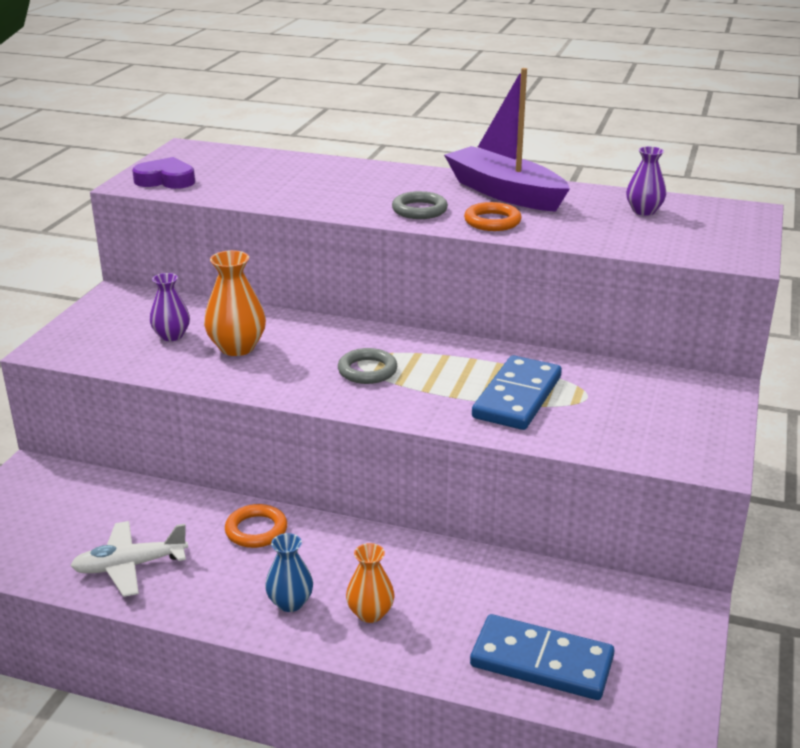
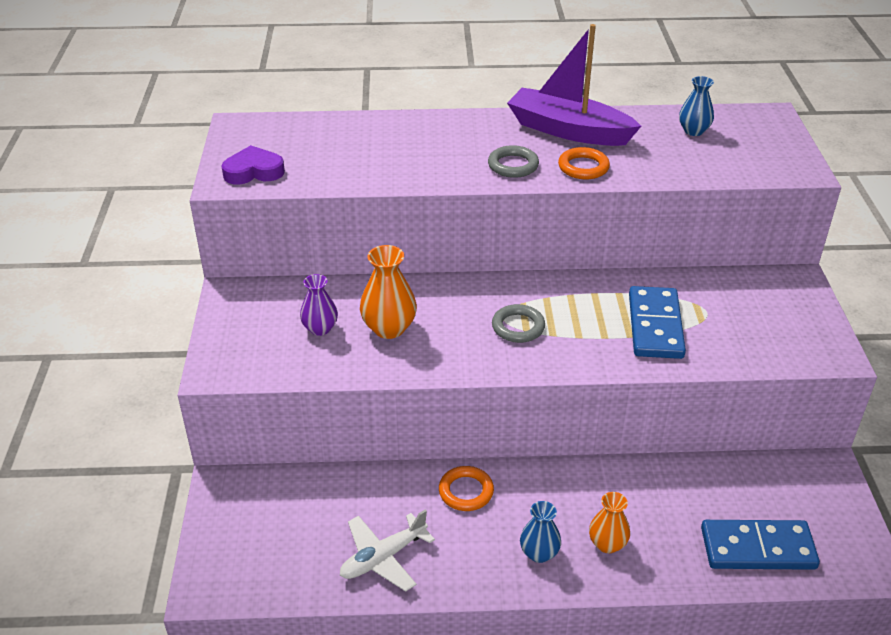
camera: 20 degrees left, 10 degrees up
(644, 211) = (693, 131): purple vase -> blue vase

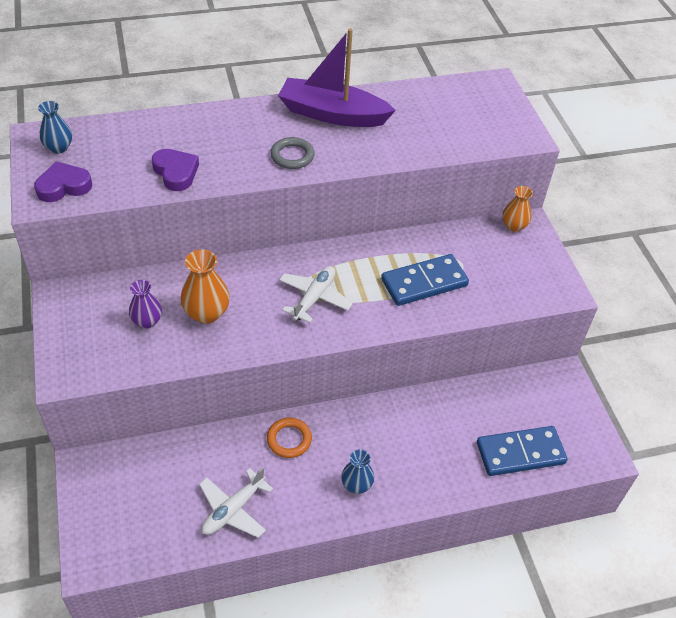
camera: 15 degrees left, 10 degrees up
(378, 169) = (176, 172): none -> purple heart
(518, 327) = (314, 298): grey ring -> white plane
(583, 167) = (351, 152): orange ring -> none
(607, 544) = (408, 468): orange vase -> orange vase (514, 226)
(655, 326) = (424, 282): blue domino -> blue domino turned 75 degrees clockwise
(693, 131) = (435, 105): blue vase -> blue vase (59, 148)

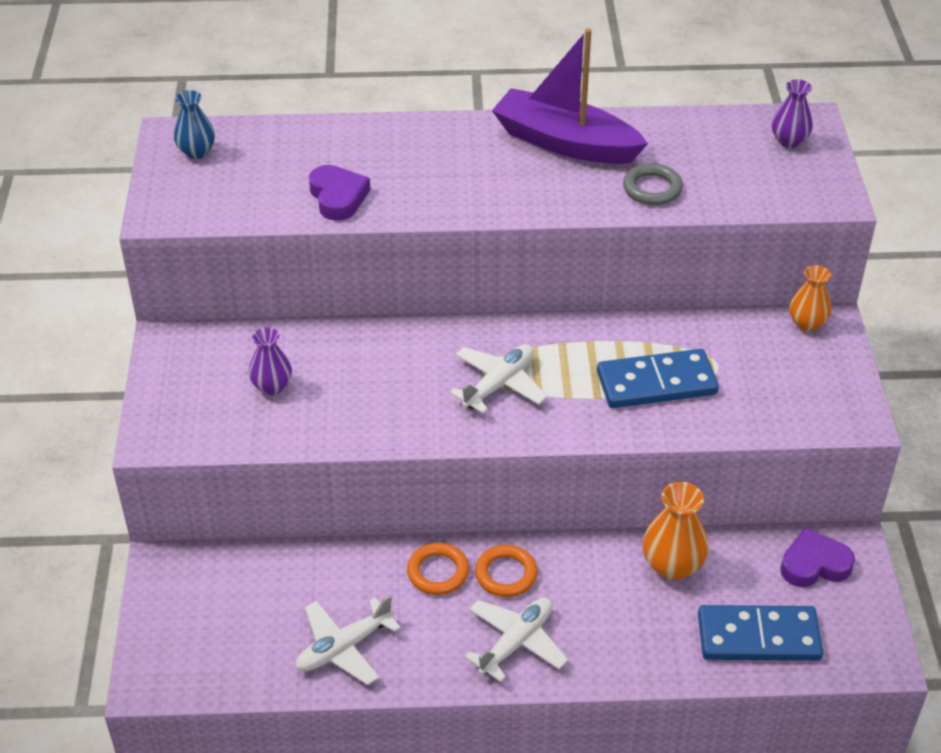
camera: 15 degrees right, 5 degrees down
(63, 186) = (192, 200): purple heart -> purple heart (814, 564)
(206, 313) = (351, 386): orange vase -> orange vase (672, 565)
(292, 156) = (496, 191): grey ring -> grey ring (652, 188)
(337, 433) = (506, 574): none -> orange ring
(356, 485) = (516, 642): blue vase -> white plane
(486, 98) = (789, 141): none -> purple vase

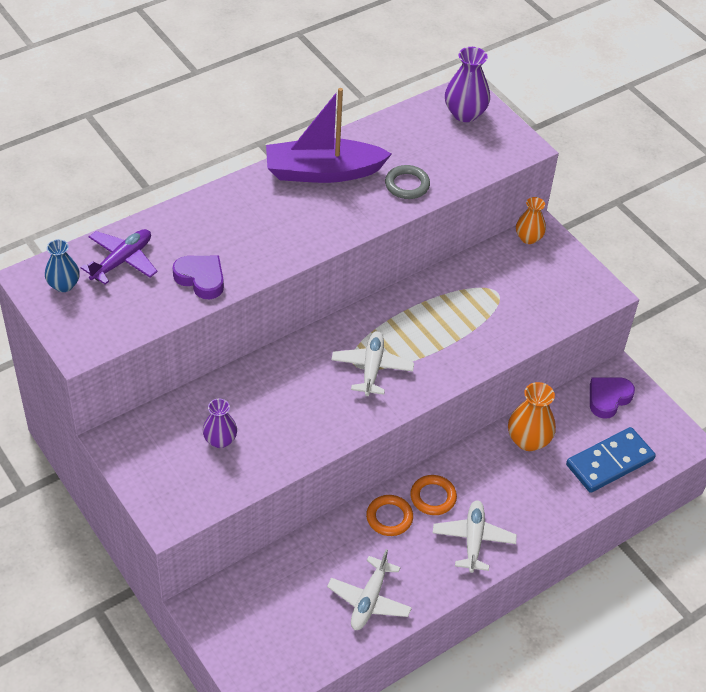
camera: 35 degrees left, 5 degrees up
(273, 151) = (122, 261): none -> purple plane
(656, 383) = (469, 321): blue domino -> none
(789, 141) = (465, 113): purple vase -> purple vase, size x1.50

